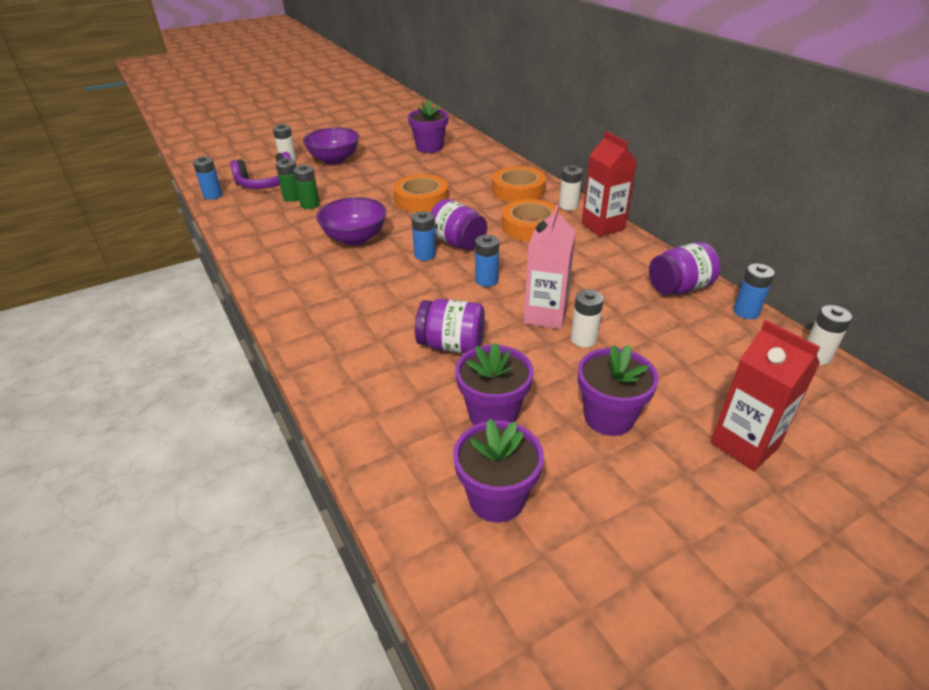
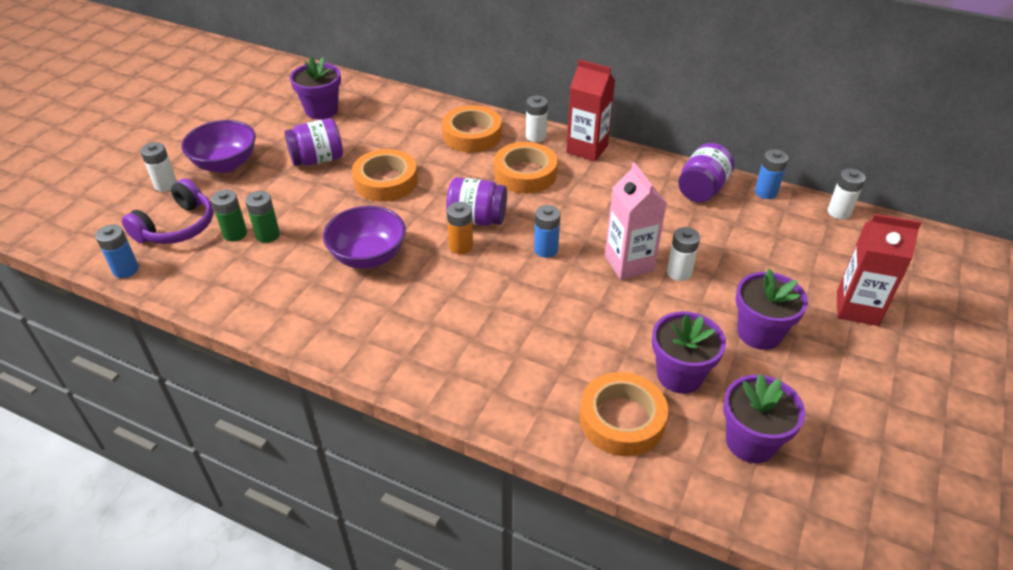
camera: 35 degrees left, 5 degrees up
(404, 421) = (622, 419): none -> orange tape
(425, 255) = (461, 246): blue battery -> orange battery
(451, 345) = (584, 329): purple jar -> purple jar (317, 160)

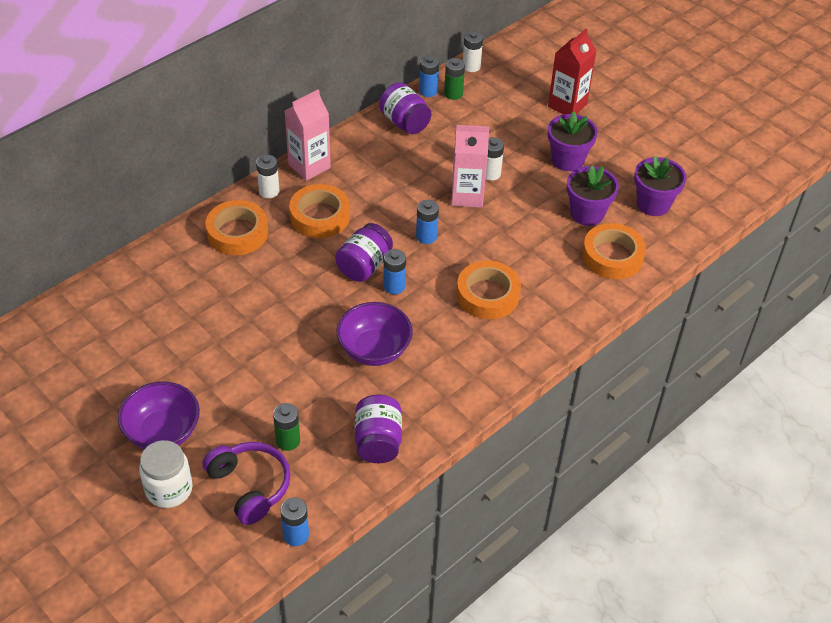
camera: 70 degrees left, 5 degrees up
(166, 185) = (169, 489): white battery -> white jar
(268, 235) = (304, 416): green battery -> green battery (453, 94)
(317, 160) = (203, 356): purple jar -> purple jar (378, 441)
(321, 110) = (112, 334): purple flower pot -> none
(386, 181) = (272, 313): orange tape -> orange tape (488, 295)
(461, 246) = (394, 286): orange battery -> blue battery
(587, 149) = (309, 166): red carton -> pink carton

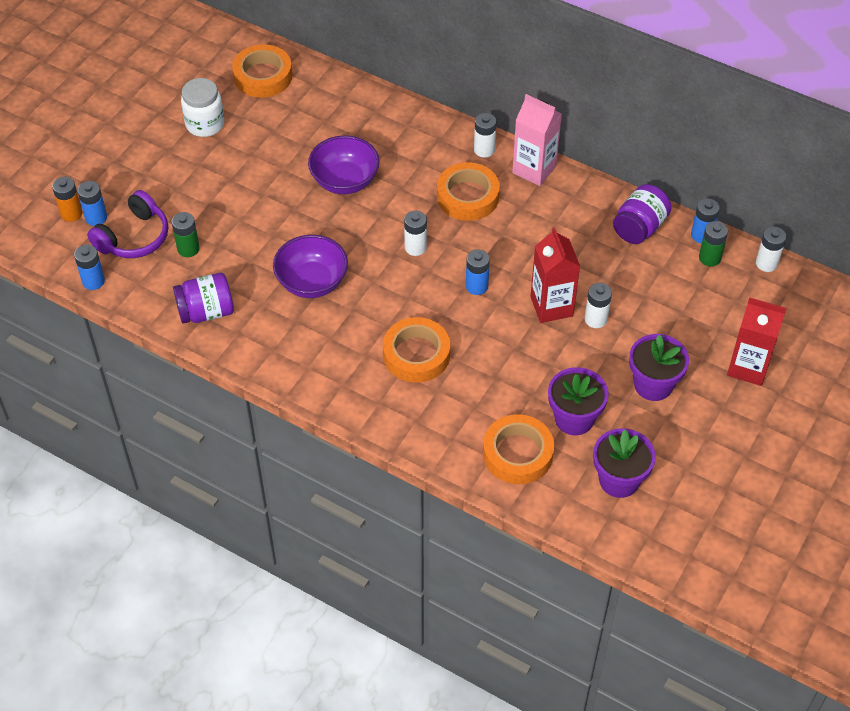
camera: 75 degrees right, 5 degrees up
(163, 432) = (172, 165): purple bowl -> purple bowl (345, 181)
(169, 489) = (117, 187): white jar -> white jar (205, 124)
(186, 540) = (71, 213): none -> orange battery
(237, 233) = (419, 143): orange tape -> orange tape (263, 76)
(364, 266) = (415, 247): purple jar -> white battery
(394, 286) = (398, 277): blue battery -> blue battery (96, 218)
(467, 196) = (551, 306): pink carton -> red carton

